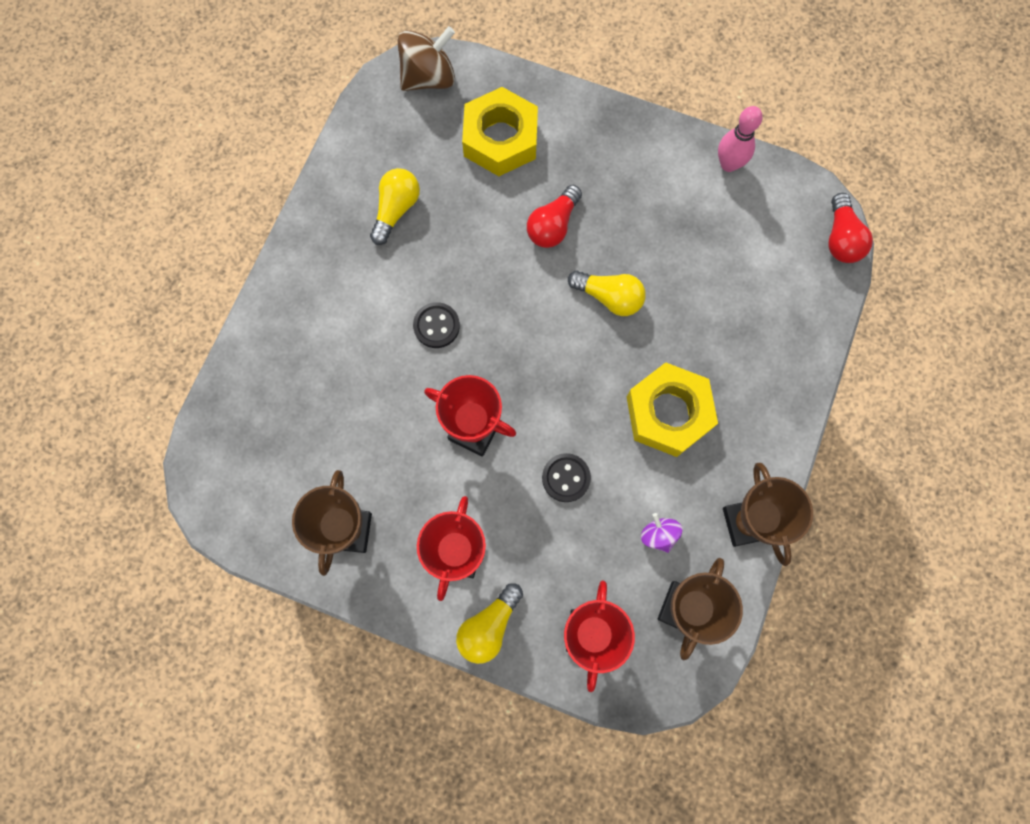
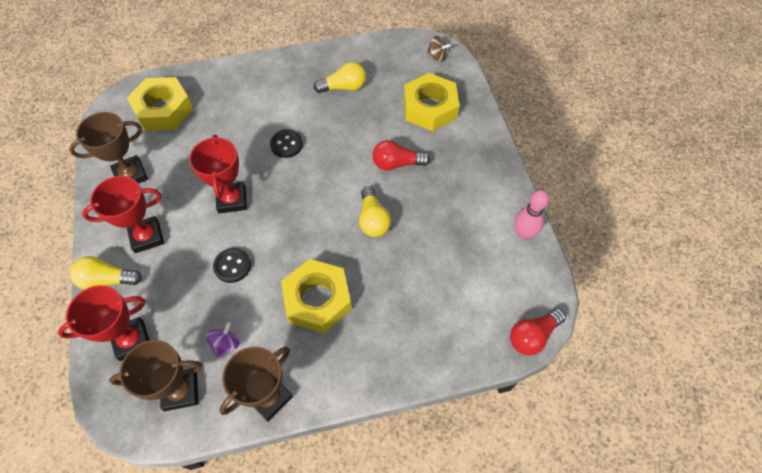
camera: 55 degrees right, 15 degrees down
(267, 440) = (163, 110): none -> yellow nut
(429, 78) = (437, 56): brown spinning top -> brown spinning top, size x0.54

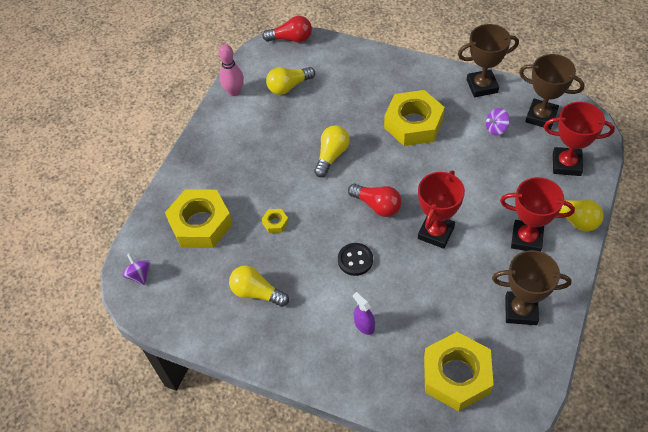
camera: 140 degrees left, 5 degrees down
(232, 266) = (464, 178): black button -> none
(249, 106) = (364, 325): none -> purple spray bottle
(372, 138) = (275, 223): none -> yellow nut
(397, 164) = (275, 189): red light bulb -> red light bulb (377, 205)
(437, 56) = (139, 275): brown spinning top -> purple spinning top
(477, 271) = (288, 86): none -> yellow light bulb

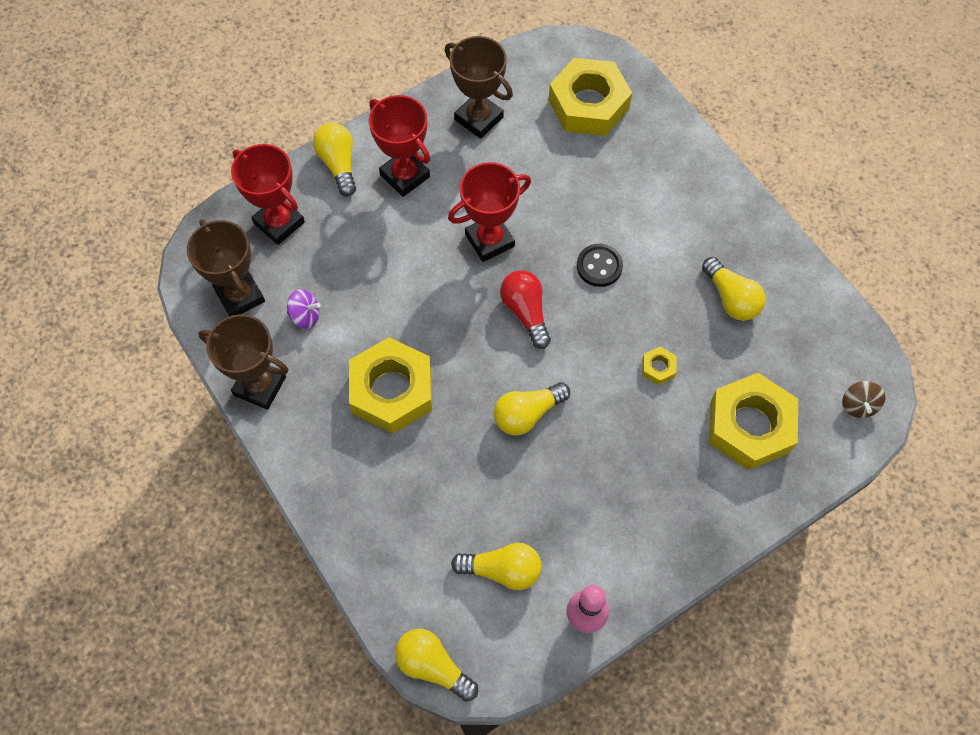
camera: 150 degrees left, 10 degrees up
(139, 275) = (858, 405): purple spinning top -> brown spinning top
(291, 39) = (433, 666): red light bulb -> yellow light bulb
(364, 325) = (640, 196): purple spray bottle -> none

